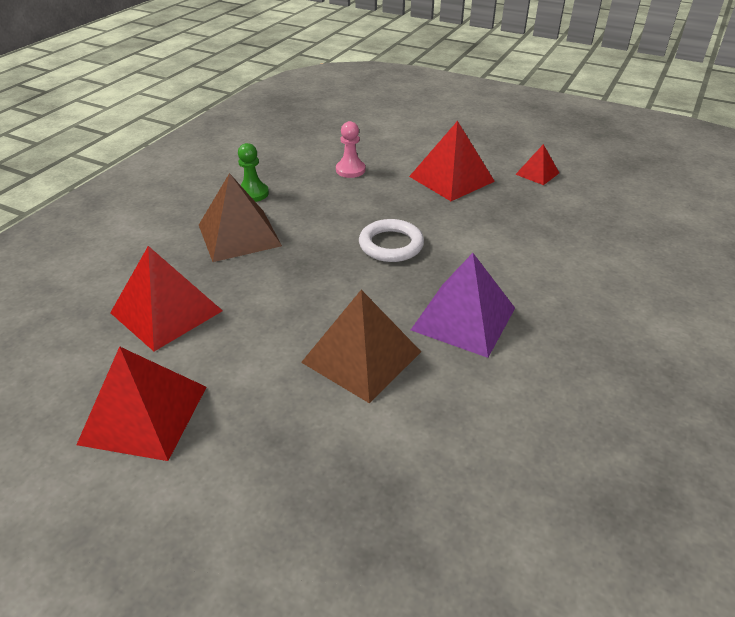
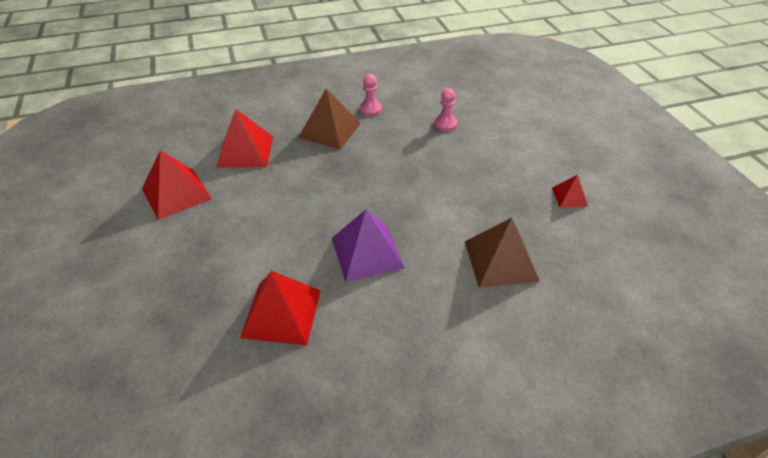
camera: 45 degrees right, 5 degrees up
(253, 193) = (370, 109): green pawn -> pink pawn
(361, 357) = (289, 234): brown pyramid -> brown pyramid (500, 260)
(391, 245) = (396, 184): white ring -> none
(451, 179) = (500, 165): red pyramid -> red pyramid (281, 313)

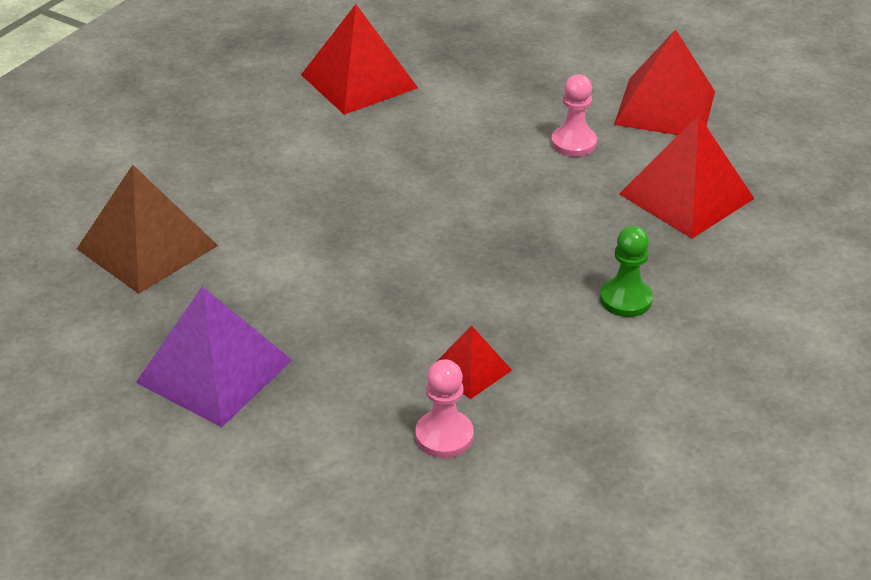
camera: 140 degrees right, 5 degrees down
(329, 130) = (625, 299): brown pyramid -> green pawn
(367, 252) = (335, 170): purple pyramid -> purple pyramid (214, 371)
(370, 109) = (623, 384): pink pawn -> pink pawn (573, 143)
(569, 196) = (91, 403): red pyramid -> red pyramid (470, 369)

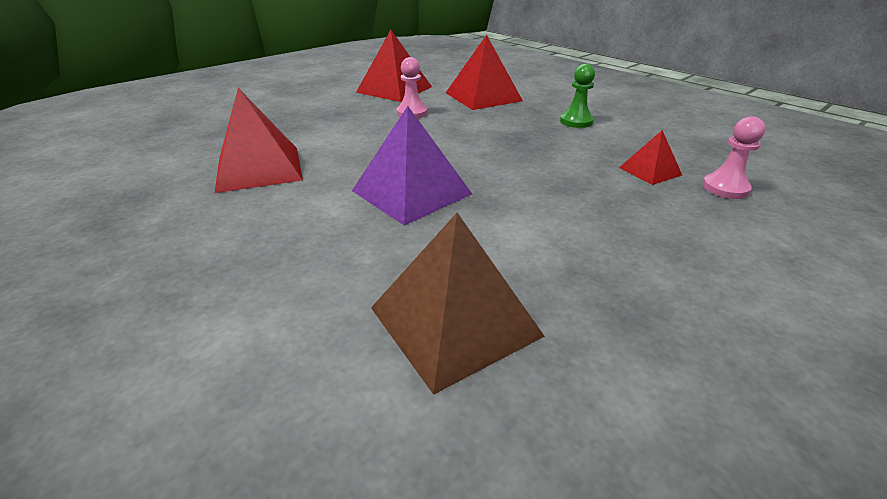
camera: 75 degrees left, 5 degrees down
(214, 371) = (677, 288): purple pyramid -> purple pyramid (411, 192)

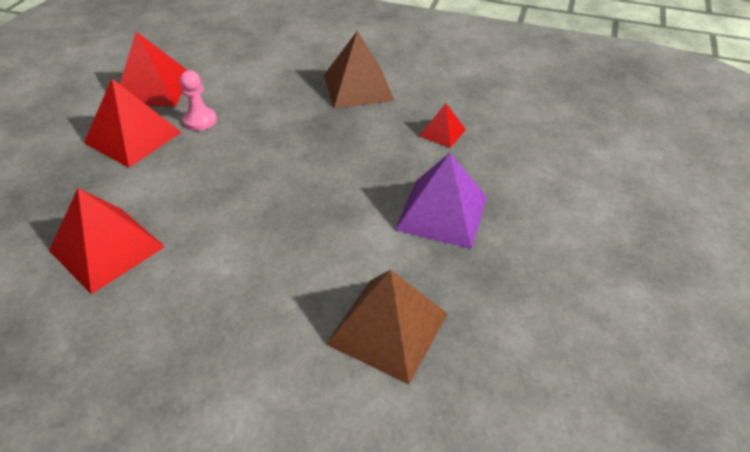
camera: 30 degrees left, 10 degrees up
(411, 192) = (275, 223): purple pyramid -> purple pyramid (442, 213)
(483, 96) = (254, 74): red pyramid -> red pyramid (133, 137)
(576, 121) = (358, 87): green pawn -> brown pyramid
(725, 188) = (498, 134): pink pawn -> none

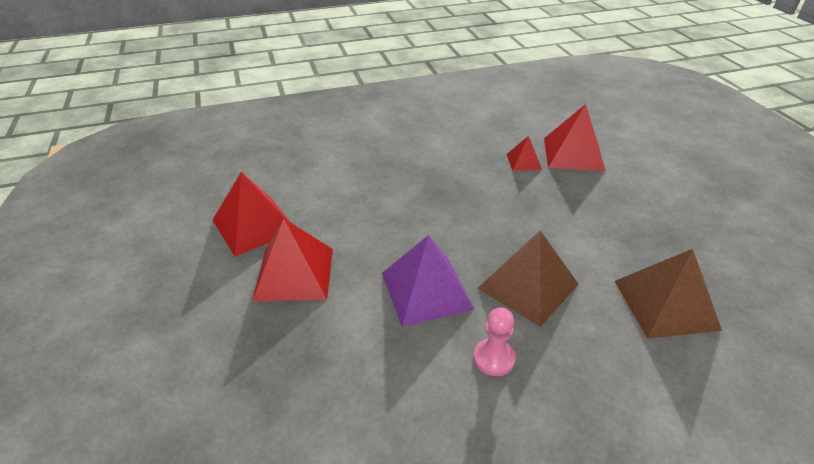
camera: 35 degrees left, 5 degrees down
(107, 248) = (403, 372): red pyramid -> red pyramid (573, 154)
(200, 120) = (336, 232): pink pawn -> pink pawn (494, 358)
(358, 87) = (425, 154): brown pyramid -> brown pyramid (528, 286)
(442, 213) = (595, 214): purple pyramid -> purple pyramid (426, 290)

